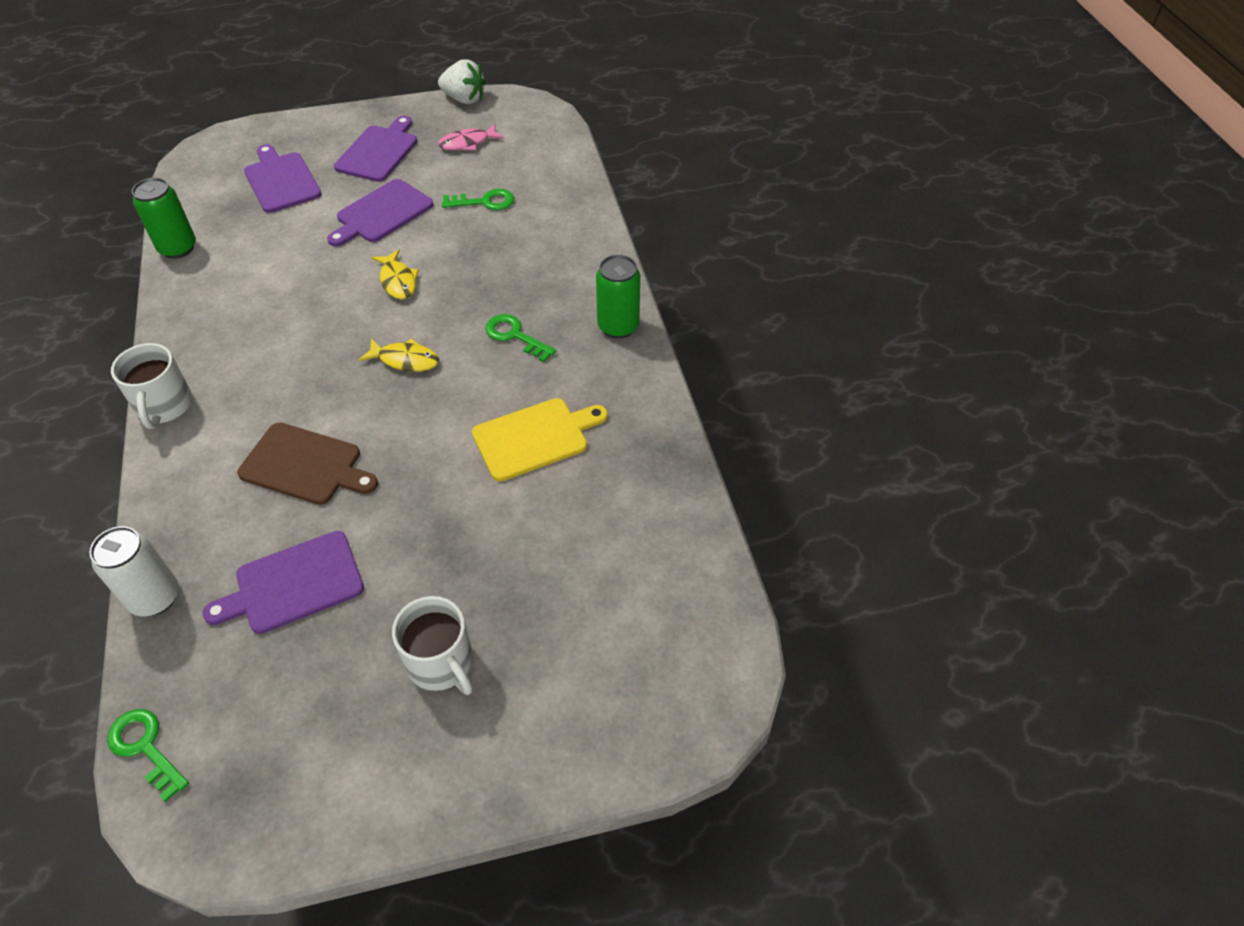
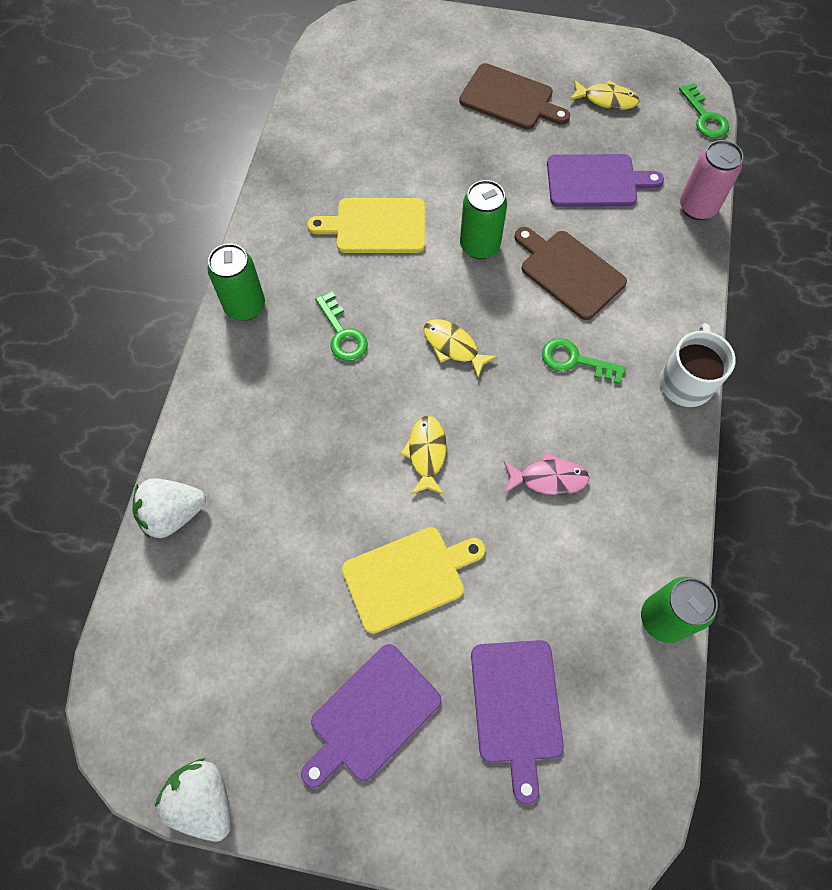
camera: 155 degrees left, 15 degrees up
(155, 597) = (697, 207): white can -> pink can
(300, 719) = (606, 100): none -> yellow fish
(382, 213) = (408, 577): purple cutting board -> yellow cutting board
(413, 458) = (479, 246): none -> green can
(441, 663) = (510, 98): white mug -> brown cutting board
(467, 143) = (249, 679): pink fish -> pink fish (548, 478)
(484, 202) = (282, 544): green key -> green key (575, 361)
(575, 192) = (173, 514): none -> white strawberry

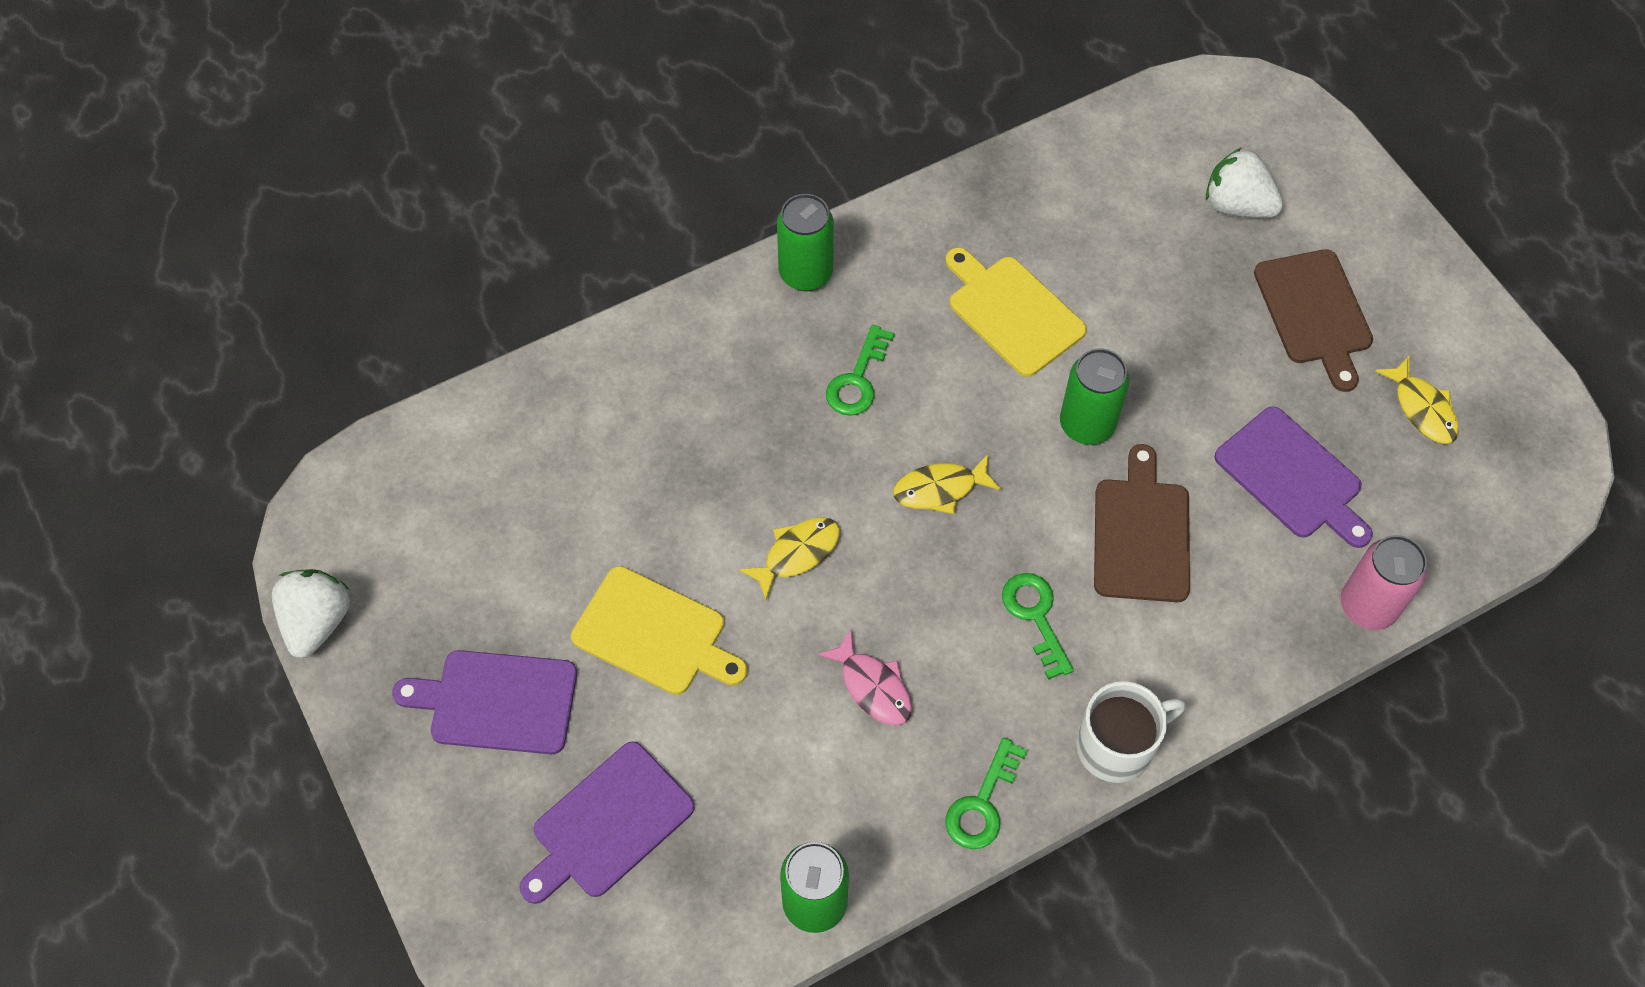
camera: 50 degrees right, 5 degrees down
(173, 514) = (543, 389): white strawberry -> white strawberry (1237, 205)
(453, 346) = (940, 489): yellow fish -> yellow fish turned 105 degrees counterclockwise
(705, 117) = (1512, 529): green key -> green key (982, 804)

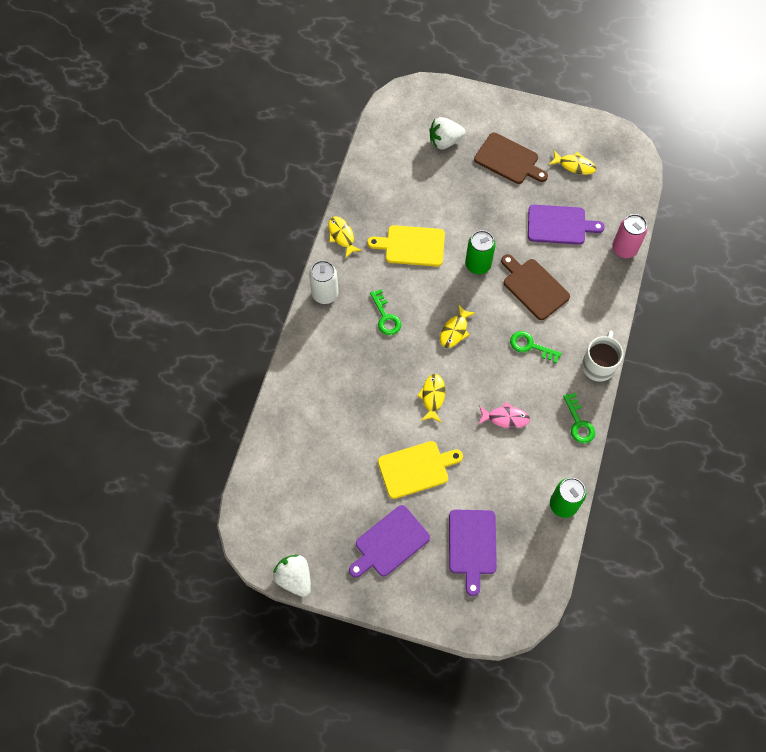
camera: 45 degrees left, 5 degrees up
(806, 273) = (325, 294): green can -> white can
(922, 214) = (342, 236): none -> yellow fish

